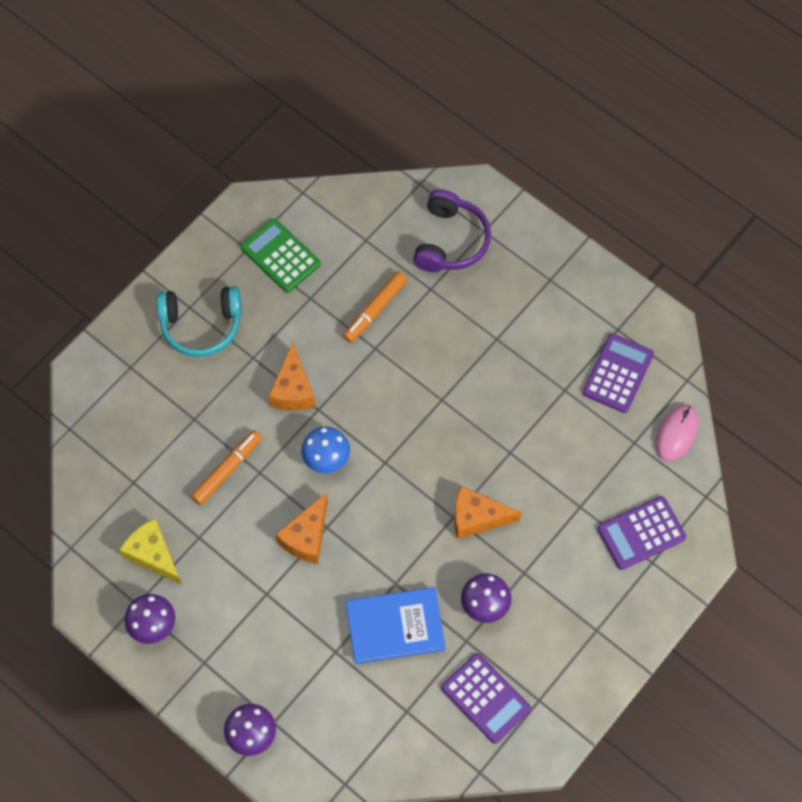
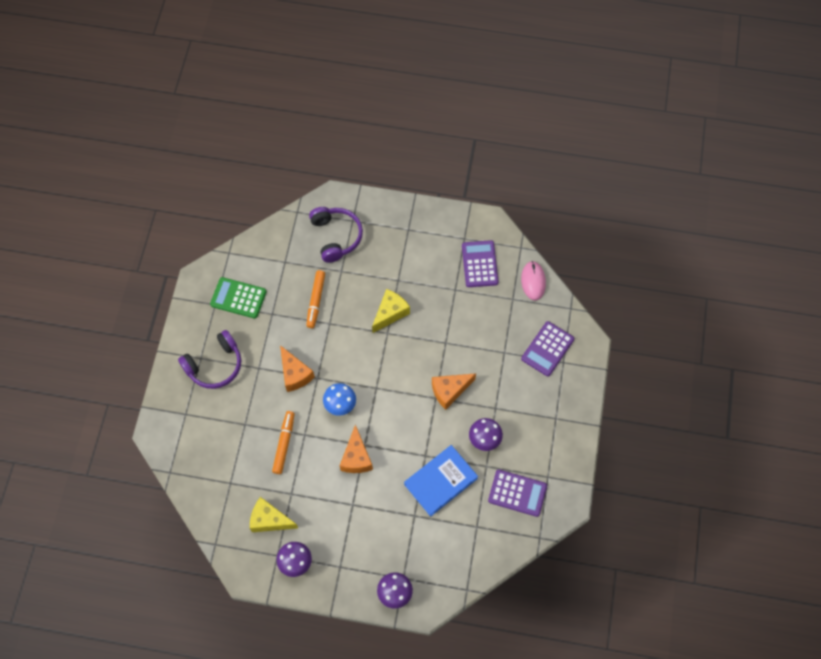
camera: 30 degrees left, 0 degrees up
(201, 325) = (215, 365): turquoise headphones -> purple headphones
(461, 376) = (390, 313): none -> yellow cheese

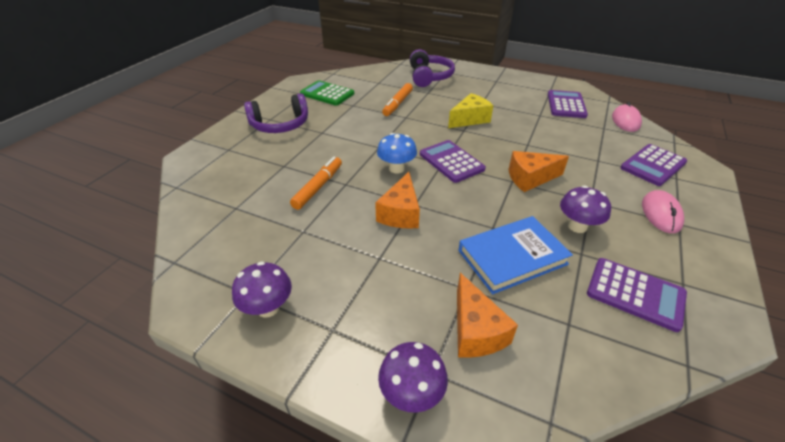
camera: 15 degrees right, 25 degrees down
(269, 520) = (260, 251): yellow cheese -> none
(295, 374) = (356, 141): orange cheese -> orange cheese (475, 330)
(383, 384) = (451, 161): none -> purple calculator
(544, 410) = (661, 213): none -> pink mouse

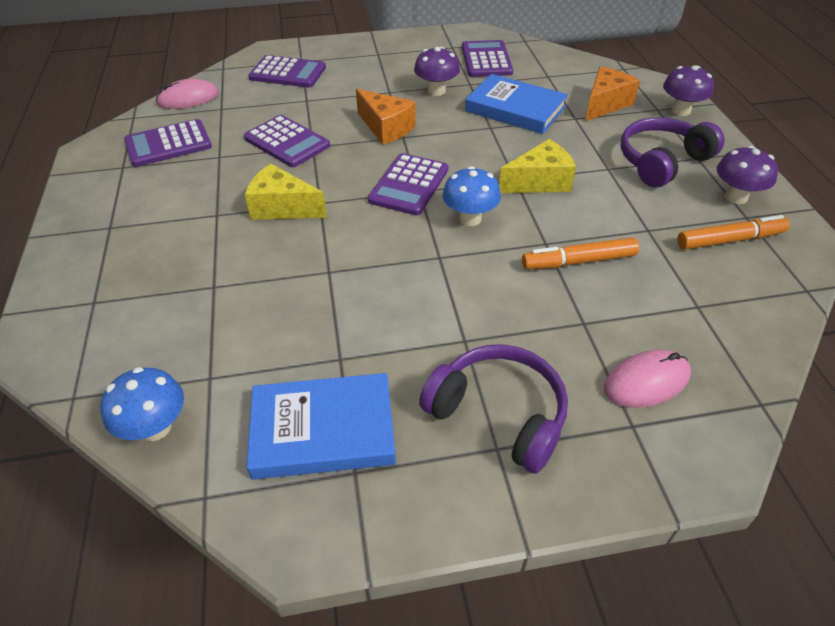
camera: 125 degrees left, 5 degrees up
(327, 94) = (323, 430): green calculator -> blue book
(369, 72) = (155, 427): none -> blue mushroom
(397, 104) = (288, 302): orange marker -> orange marker (729, 240)
(400, 213) = (539, 182): orange cheese -> yellow cheese
(429, 77) = (134, 314): purple headphones -> purple headphones (661, 161)
(540, 138) = (287, 142): none -> purple calculator
(661, 213) = (372, 61): pink mouse -> pink mouse (646, 381)

